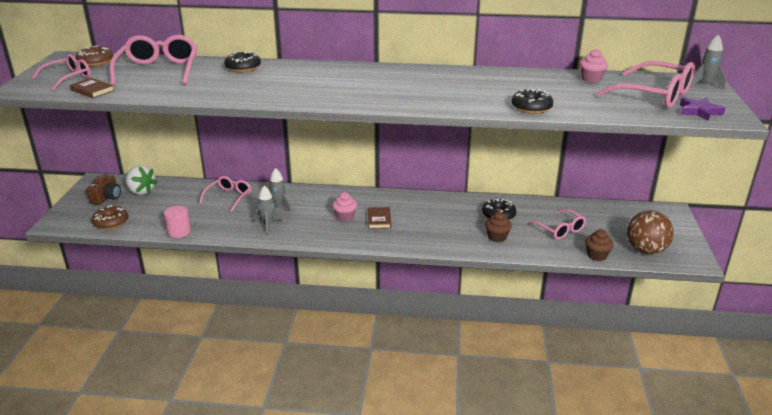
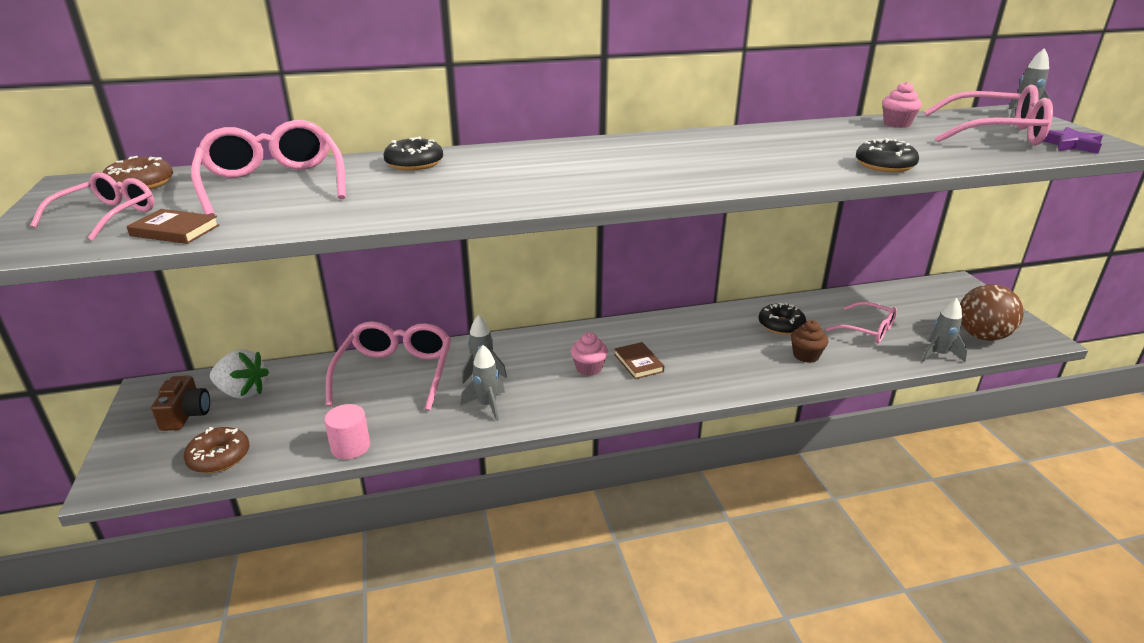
camera: 20 degrees left, 0 degrees up
(229, 197) = (395, 373): pink glasses -> pink glasses, size x1.64
(596, 255) = (938, 355): brown cupcake -> grey rocket

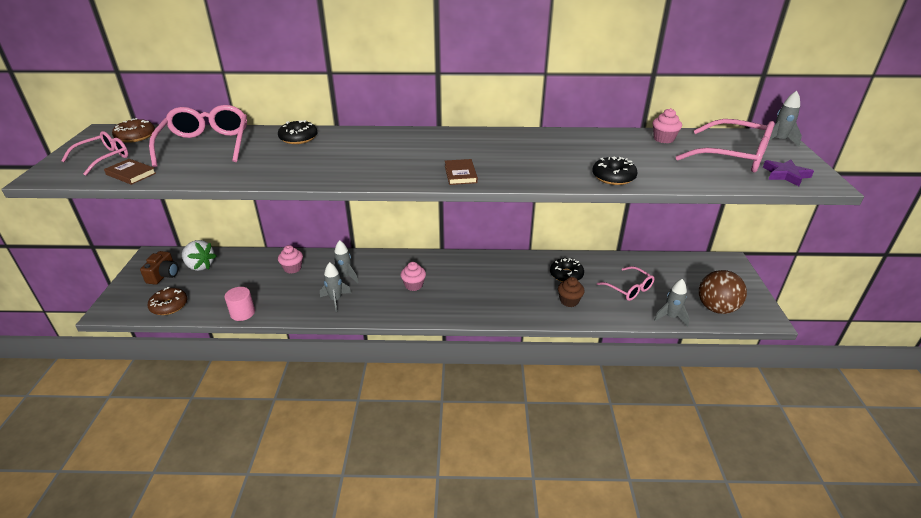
camera: 15 degrees right, 5 degrees up
(395, 373) = (292, 268): pink glasses -> pink cupcake
(638, 363) = (449, 287): brown book -> brown book (460, 174)

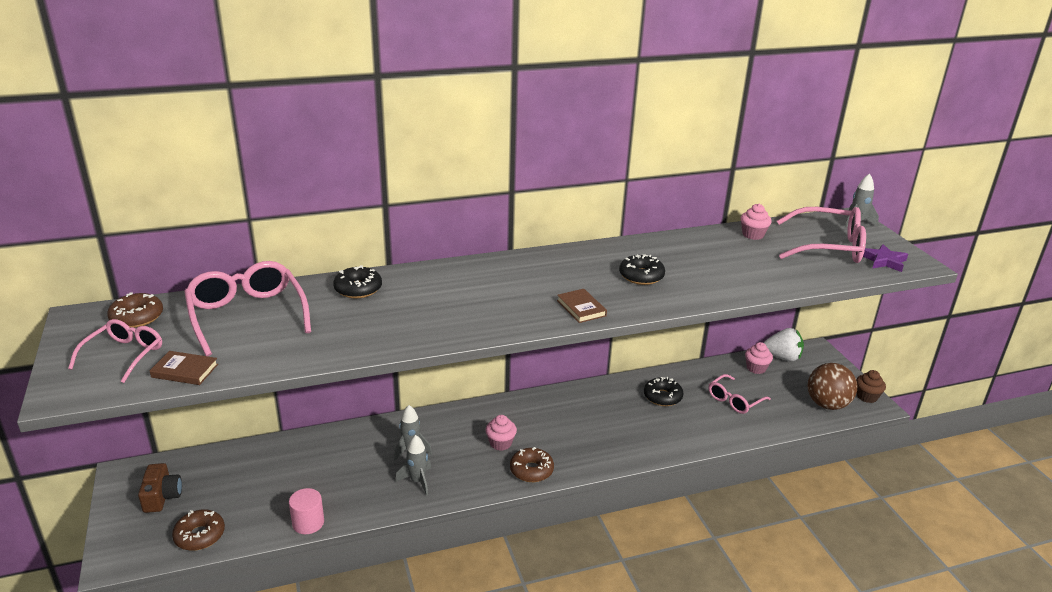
camera: 20 degrees left, 5 degrees down
(200, 266) = (206, 473): white strawberry -> white strawberry (782, 357)
(292, 268) = (336, 452): pink cupcake -> pink cupcake (756, 368)
(425, 310) = (531, 470): none -> brown donut
(569, 301) = (681, 427): brown cupcake -> brown cupcake (867, 397)
(613, 177) = (734, 287): black donut -> black donut (641, 276)
(629, 289) = (734, 400): pink glasses -> pink glasses turned 105 degrees clockwise
(670, 317) = (789, 423): grey rocket -> none

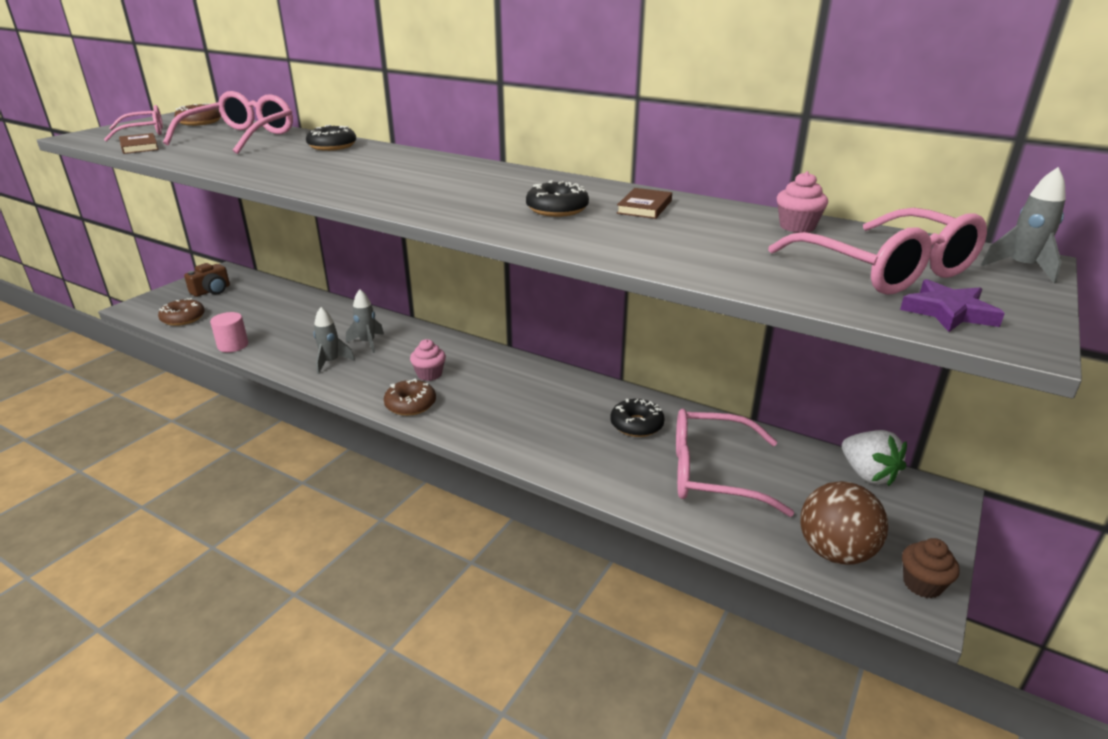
camera: 50 degrees right, 0 degrees up
(581, 308) = (434, 206): brown book -> brown book (644, 207)
(734, 400) = (712, 473): pink glasses -> pink glasses, size x1.64
(756, 368) = (805, 463): pink cupcake -> none

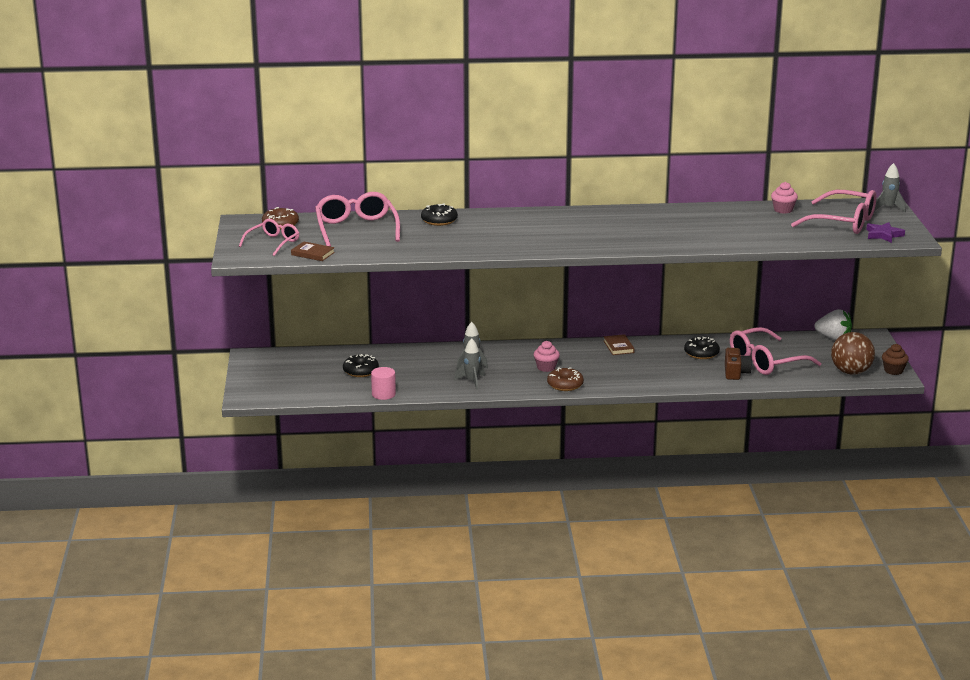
camera: 35 degrees left, 5 degrees down
(183, 318) = (305, 392): brown donut -> none
(212, 291) = (278, 370): brown camera -> brown camera (736, 372)
(557, 209) = (664, 229): black donut -> black donut (361, 371)
(644, 207) = (701, 217): brown book -> brown book (618, 347)

